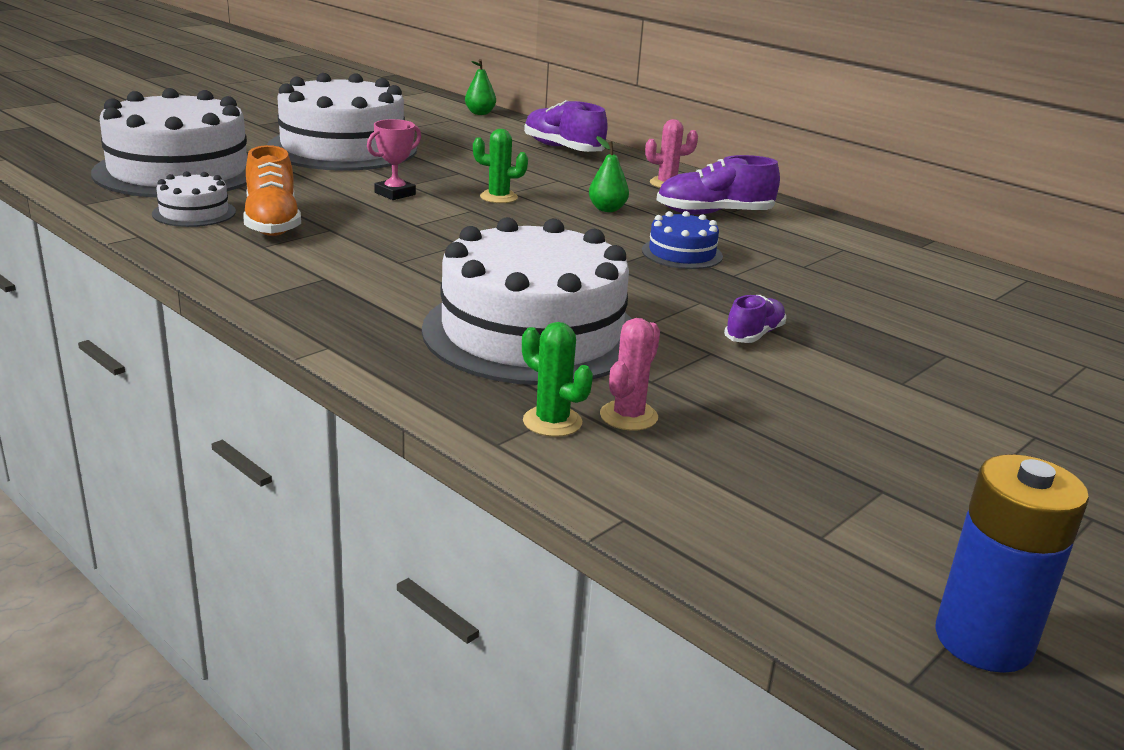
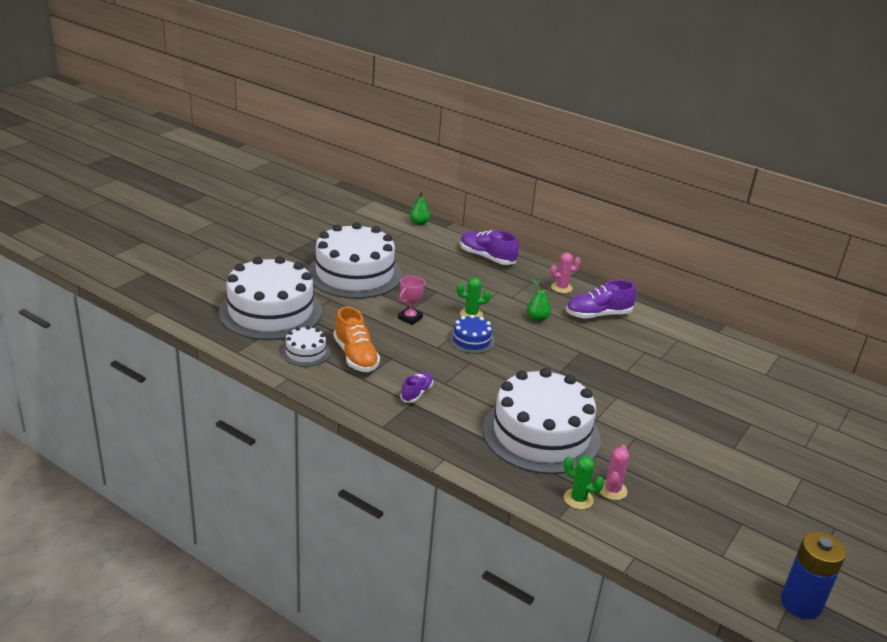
camera: 10 degrees left, 5 degrees up
(682, 253) = (593, 355): blue cake -> blue cake (471, 340)
(754, 335) = (652, 420): purple shoe -> purple shoe (416, 393)

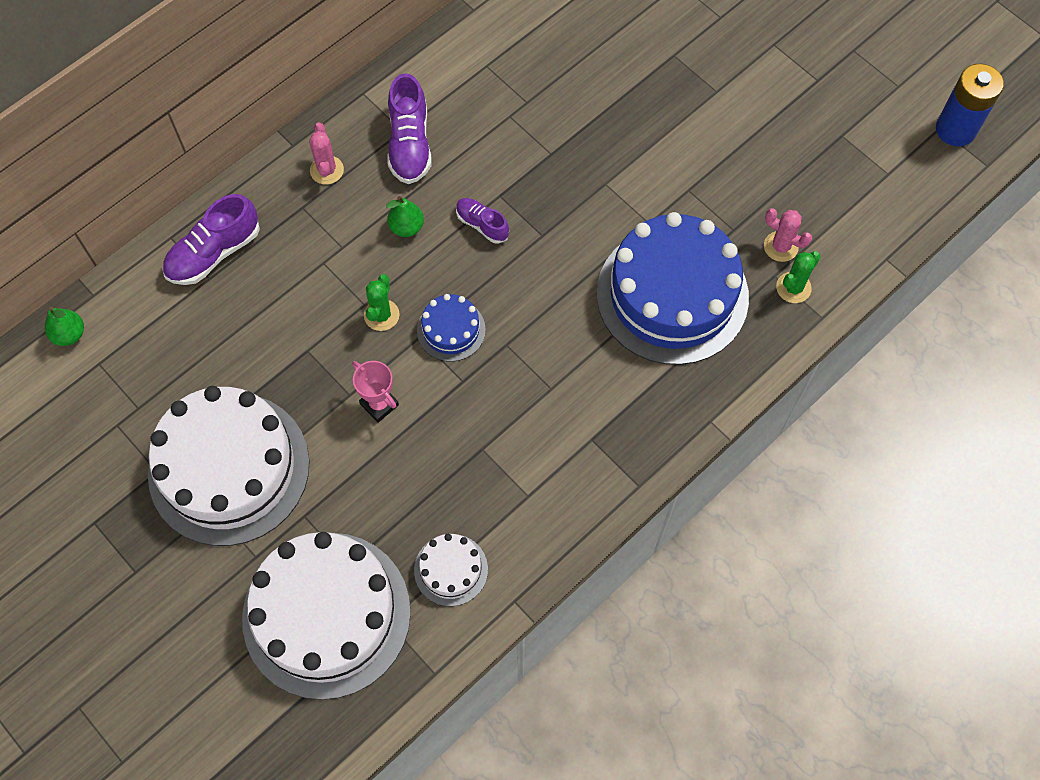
camera: 75 degrees left, 35 degrees up
(355, 356) = (470, 498): orange shoe -> none
(416, 393) = (570, 429): purple shoe -> purple shoe (482, 224)
(541, 434) = (672, 295): white cake -> blue cake

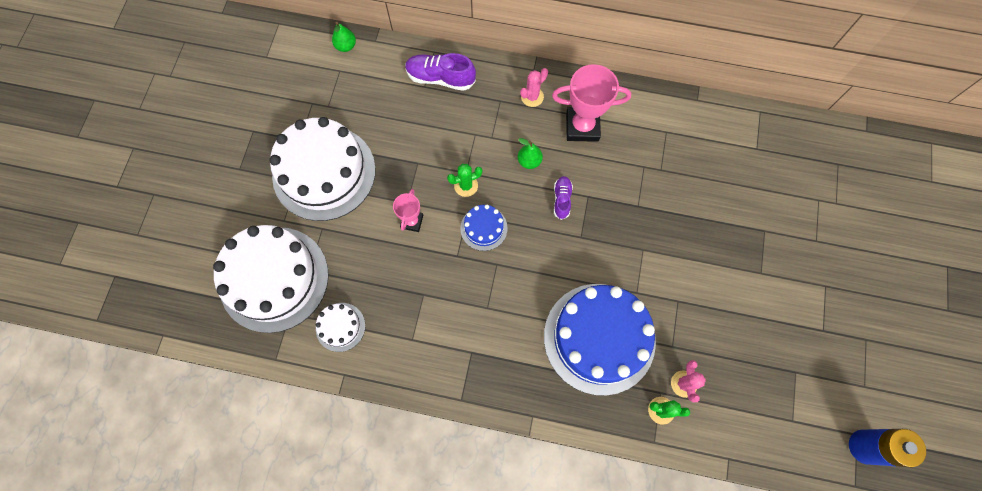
camera: 55 degrees right, 5 degrees up
(409, 144) = (582, 127): purple shoe -> pink trophy

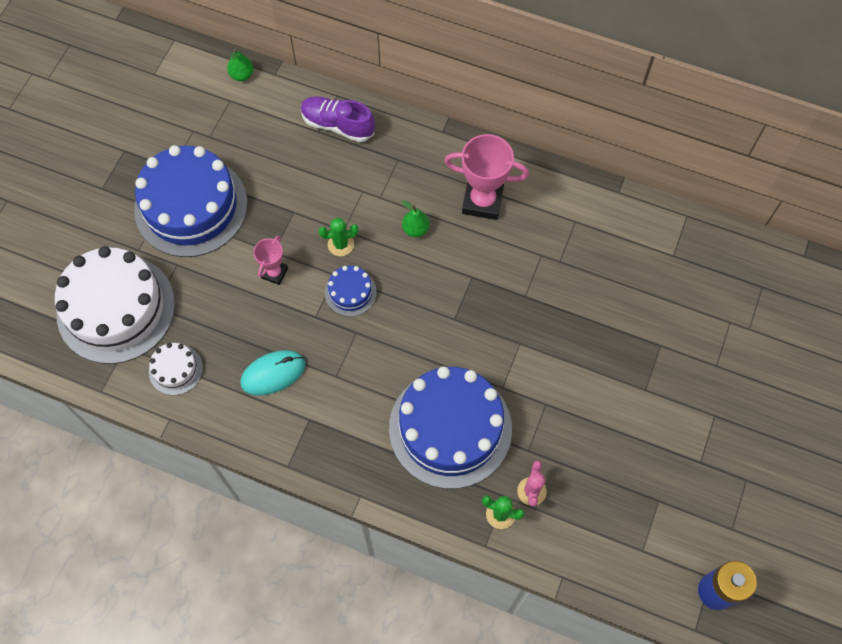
camera: 10 degrees right, 5 degrees down
(324, 172) = (191, 206): white cake -> blue cake
(430, 315) = (273, 373): none -> turquoise mouse
(532, 97) = (434, 160): pink cactus -> none
(562, 199) = (442, 276): purple shoe -> none

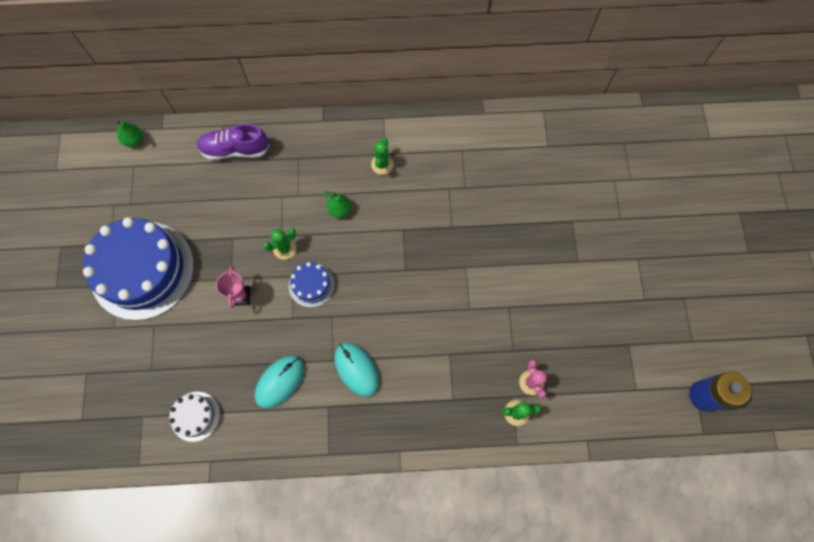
camera: 25 degrees left, 5 degrees up
(116, 308) = (118, 387): white cake -> none
(355, 396) = (356, 369): none -> turquoise mouse
(450, 428) = (444, 361): blue cake -> none
(482, 201) = (382, 164): pink trophy -> green cactus

